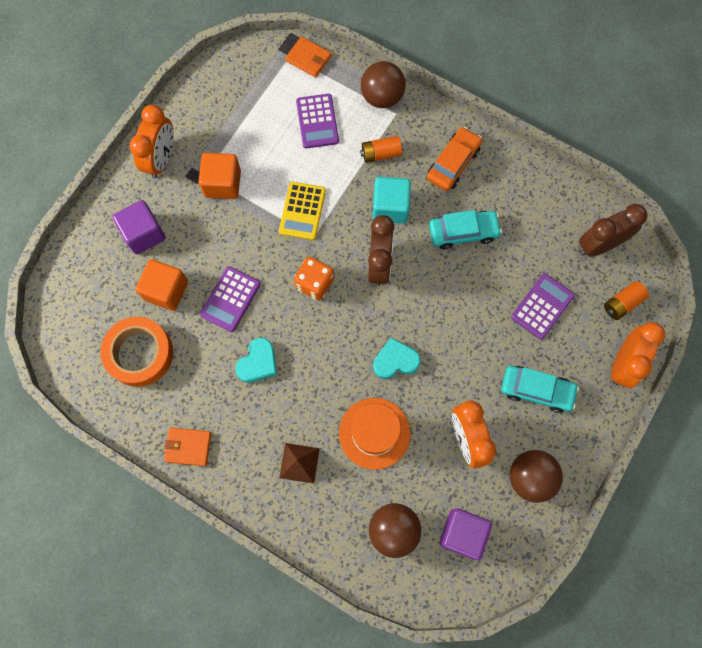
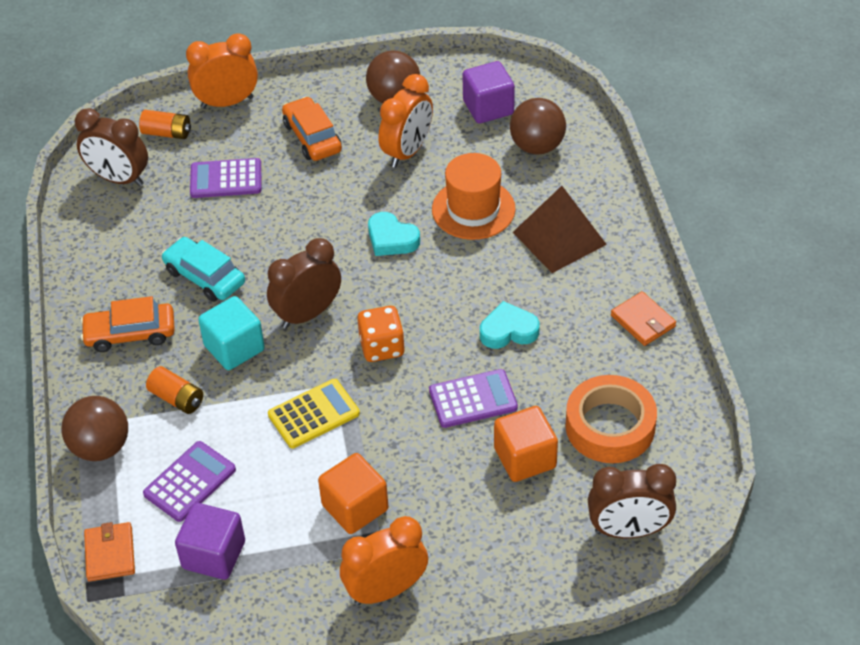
camera: 130 degrees left, 25 degrees down
(72, 300) = (628, 530): none -> brown clock
(144, 234) = (489, 530): purple cube -> purple cube (214, 555)
(299, 463) = (559, 238): brown pyramid -> brown pyramid, size x1.63
(536, 390) = (312, 137): turquoise car -> orange car

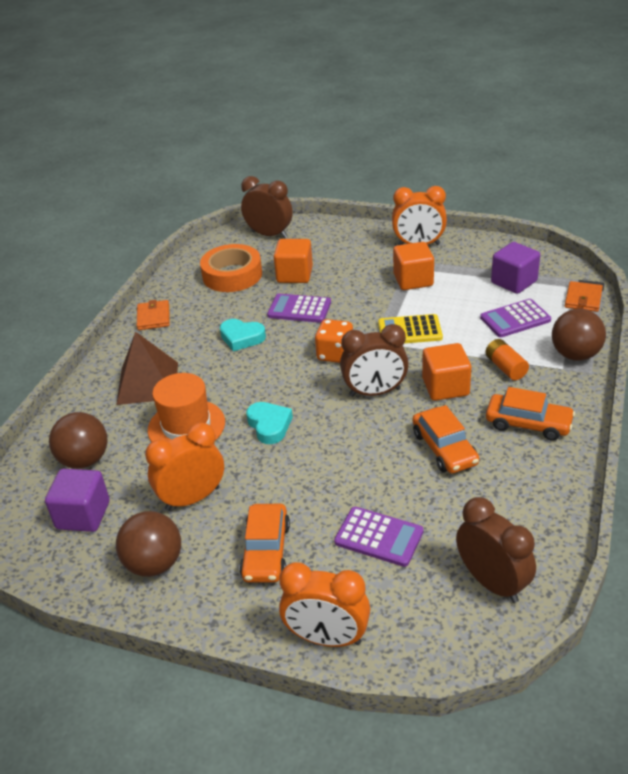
camera: 150 degrees left, 10 degrees down
(167, 133) = (416, 623): orange battery -> none
(205, 277) = (444, 448): turquoise car -> orange car
(234, 348) = (445, 387): turquoise cube -> orange cube

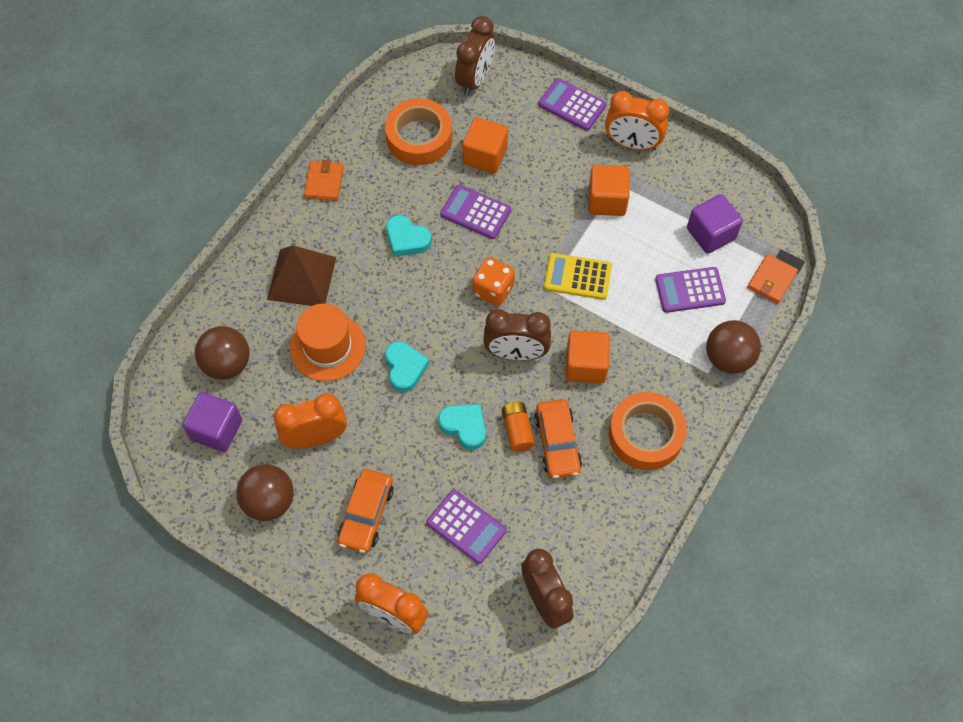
camera: 10 degrees right, 25 degrees up
(269, 234) = (475, 79): brown clock -> brown clock turned 75 degrees clockwise
(345, 456) = (464, 426): none -> turquoise heart
(357, 233) = (572, 105): none -> purple calculator
(505, 368) = (653, 356): orange battery -> orange battery (517, 430)
(528, 424) = (645, 435): orange car -> orange tape

